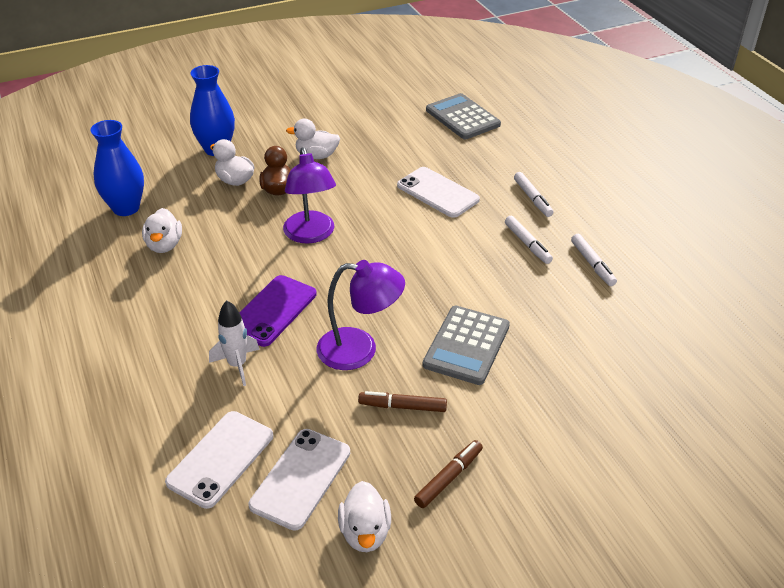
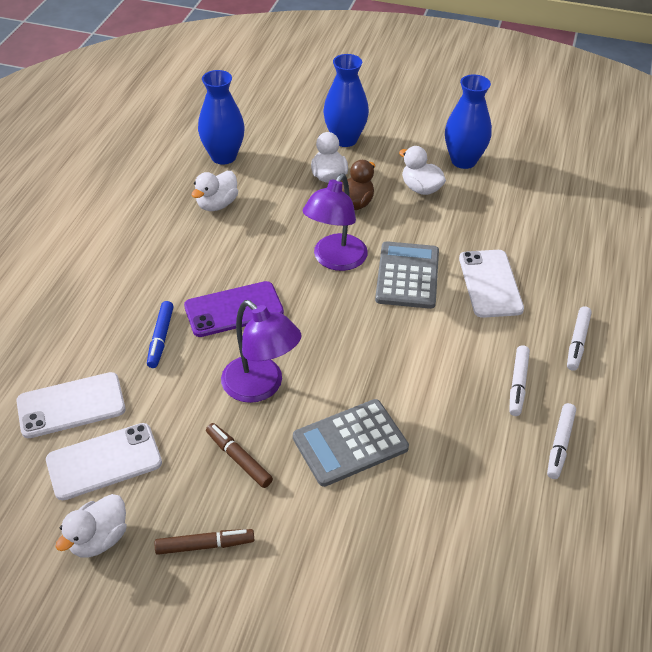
camera: 40 degrees right, 5 degrees up
(237, 365) = (161, 338): white rocket -> blue marker
(325, 123) = (463, 161): none -> blue vase
(462, 117) = (603, 220): grey calculator -> grey calculator (407, 276)

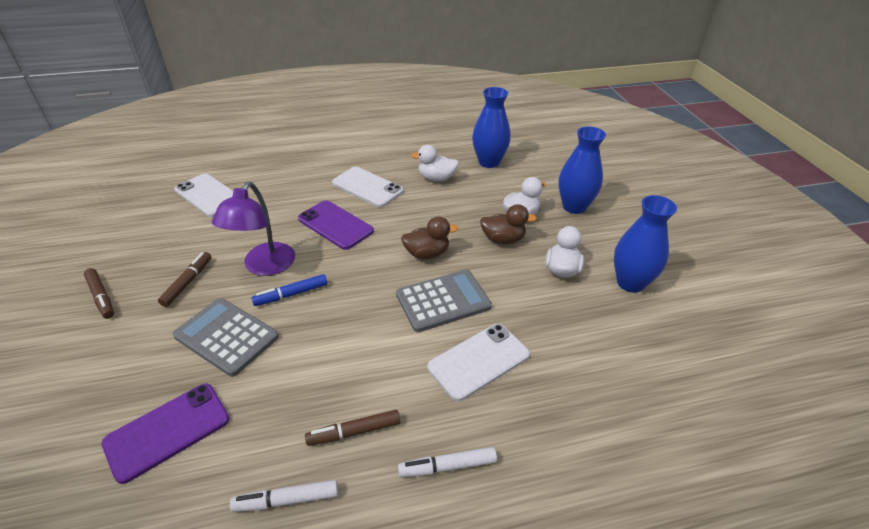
camera: 60 degrees right, 5 degrees down
(99, 539) = (98, 249): white duck -> none
(104, 461) = (165, 226): white phone -> white phone (367, 187)
(161, 338) = (287, 205): blue marker -> blue marker (291, 294)
(335, 260) = (427, 253): purple lamp -> brown duck
(447, 511) = (167, 431): none -> purple phone
(518, 384) = (354, 432): white marker -> brown marker

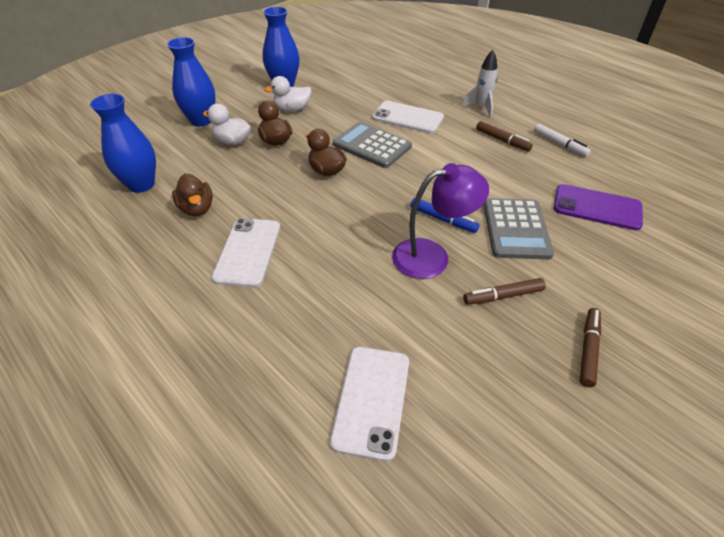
camera: 120 degrees left, 5 degrees up
(335, 225) = (333, 242): purple phone -> none
(436, 178) = (197, 208): white duck -> brown duck
(447, 466) = (481, 108): white marker -> white rocket

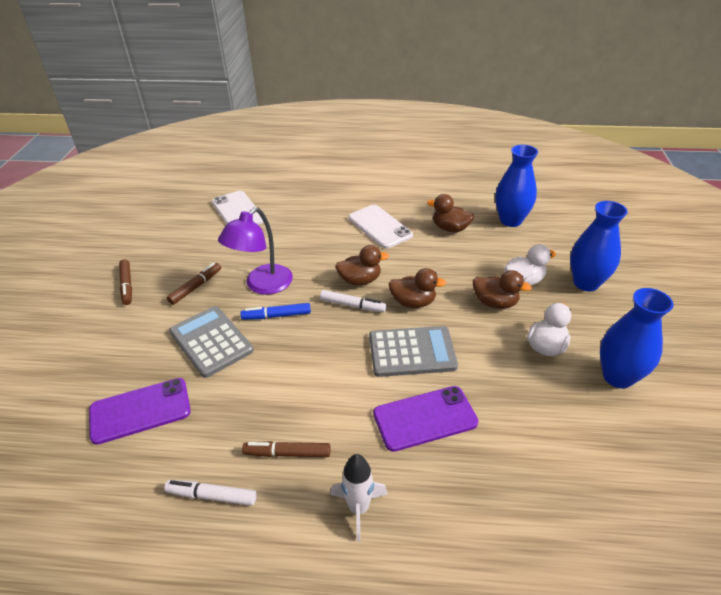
camera: 140 degrees right, 5 degrees down
(341, 209) = (360, 280): none -> brown duck
(373, 193) = (352, 305): none -> white marker
(407, 118) = (425, 418): white phone -> purple phone

